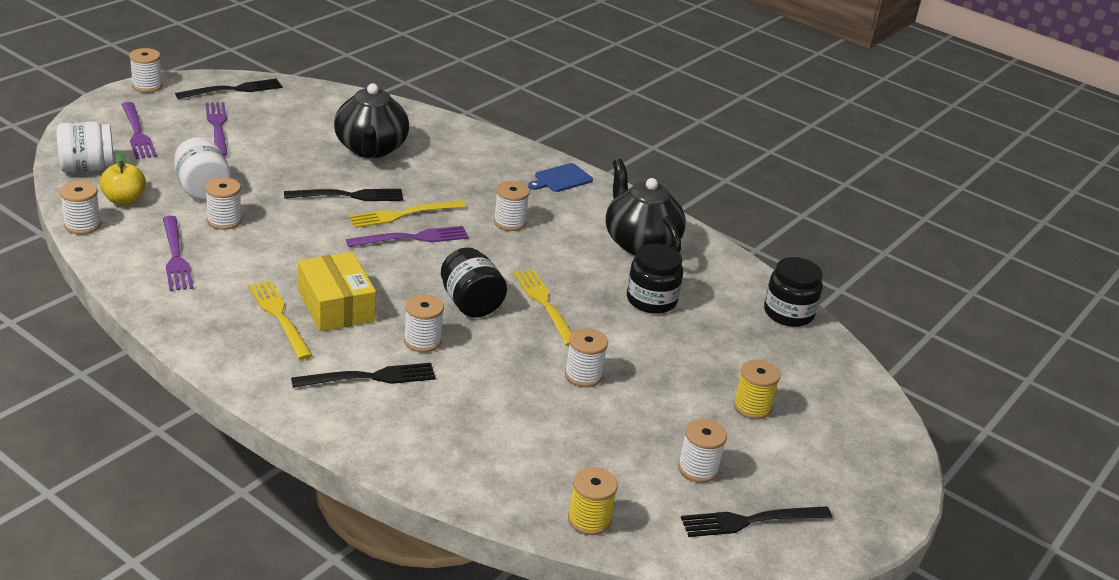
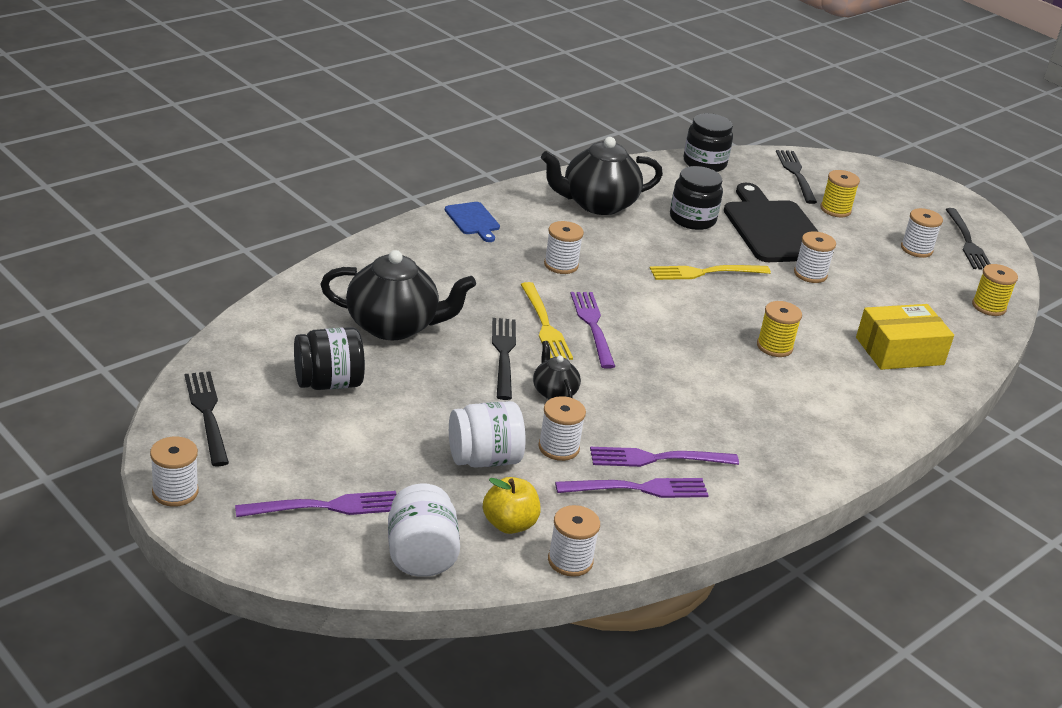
camera: 80 degrees left, 0 degrees up
(217, 126) = (316, 436): purple fork -> purple fork (656, 459)
(278, 316) = (746, 426): yellow fork -> none
(302, 219) = (554, 392): none -> black teapot
(336, 306) = (723, 389): yellow box -> yellow box (899, 351)
(371, 377) = (835, 383): black fork -> black fork (795, 174)
(422, 341) = (774, 347): white spool -> yellow spool
(471, 303) = (709, 311): black jar -> black jar (328, 383)
(669, 355) = (774, 229): none -> black cutting board

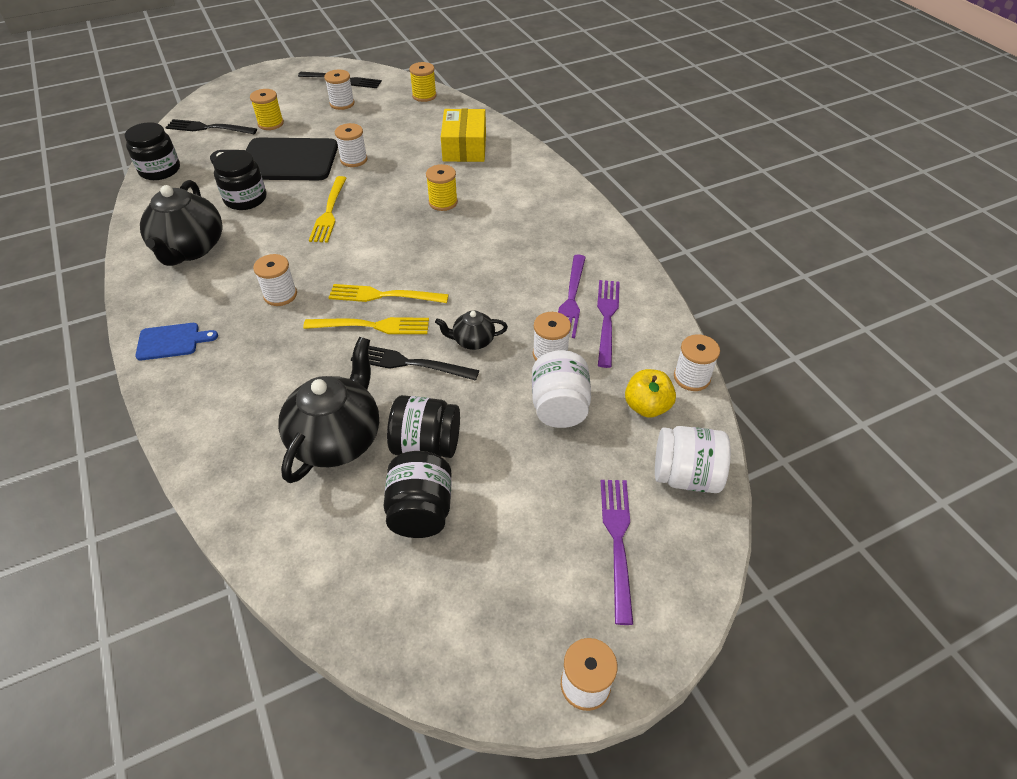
camera: 70 degrees left, 15 degrees up
(207, 413) = (450, 638): black fork -> none
(403, 377) = (426, 445): none -> black jar
(592, 325) = (383, 295): purple fork -> yellow fork

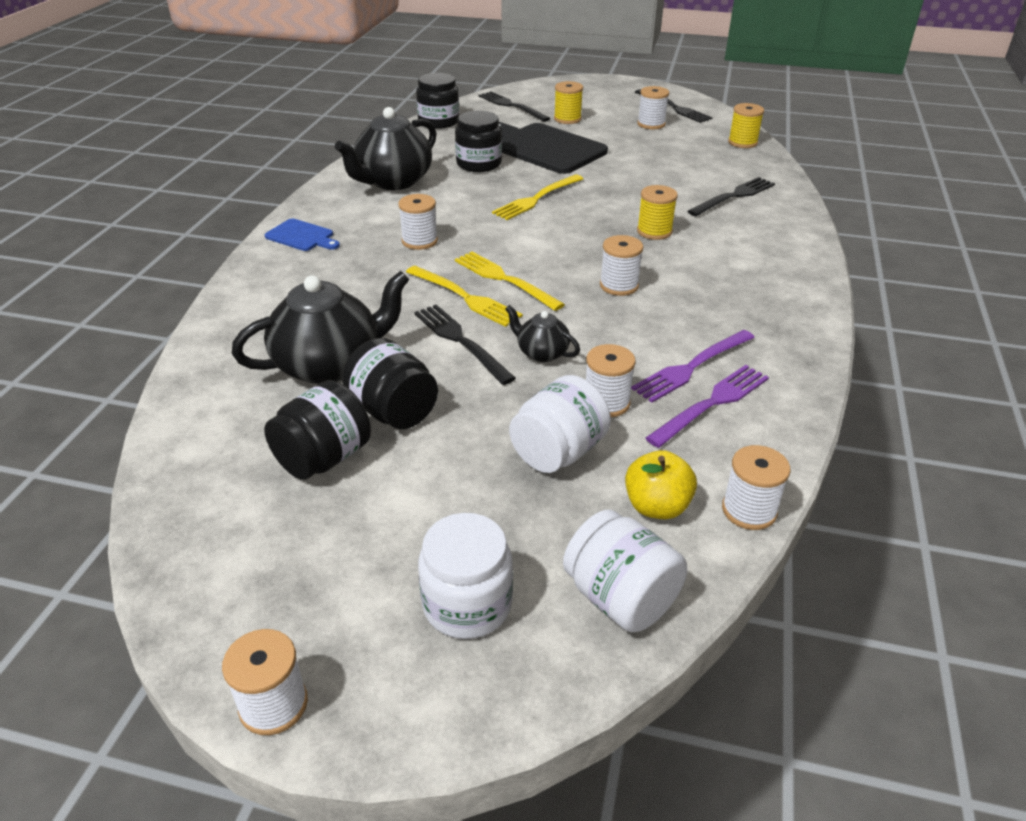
camera: 40 degrees right, 10 degrees down
(354, 160) = (608, 169): white spool -> white spool (619, 285)
(464, 147) = (734, 196): yellow box -> black fork
(617, 540) = (467, 604): purple fork -> white jar

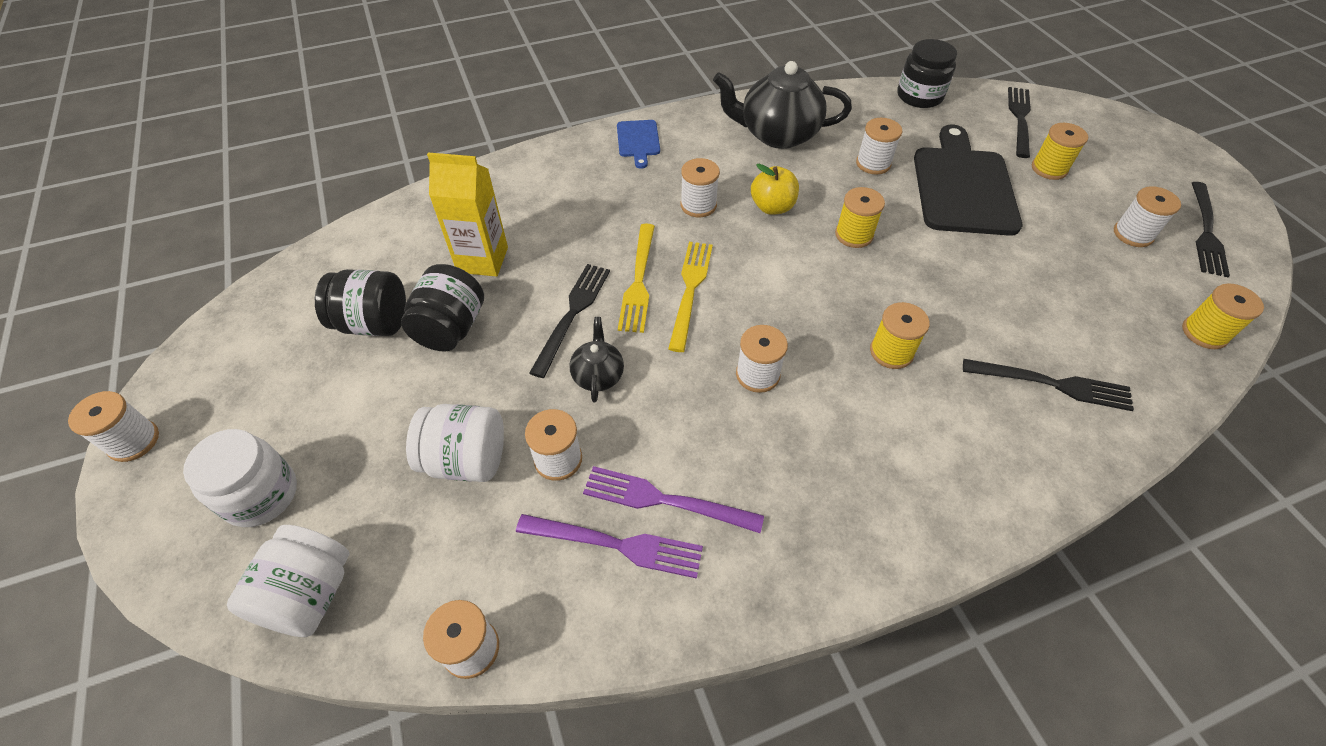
camera: 55 degrees right, 15 degrees up
(330, 365) = (482, 260): black teapot -> yellow carton
(479, 164) = (873, 163): black jar -> white spool
(536, 199) = (854, 235): yellow fork -> yellow spool
(656, 506) = (435, 568): yellow apple -> yellow apple (772, 207)

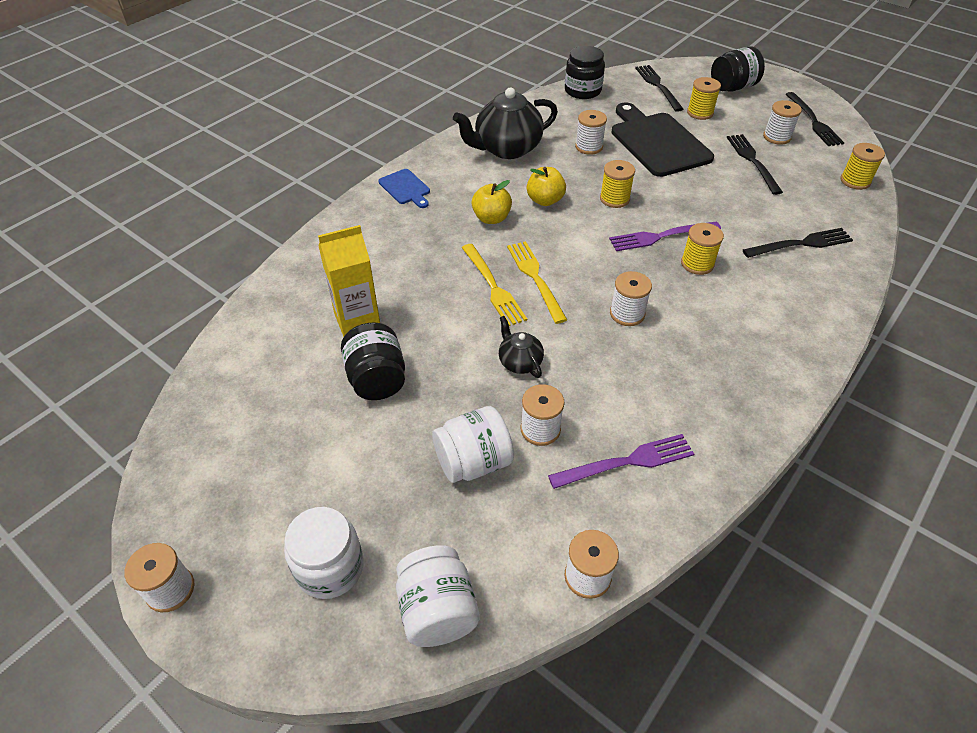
camera: 30 degrees left, 5 degrees down
(373, 323) = (307, 404): black jar -> black jar (732, 87)
(572, 313) = (464, 329): black fork -> black fork (752, 161)
(663, 500) = (633, 419): purple fork -> purple fork (660, 237)
(698, 205) = (491, 218): white spool -> yellow apple

